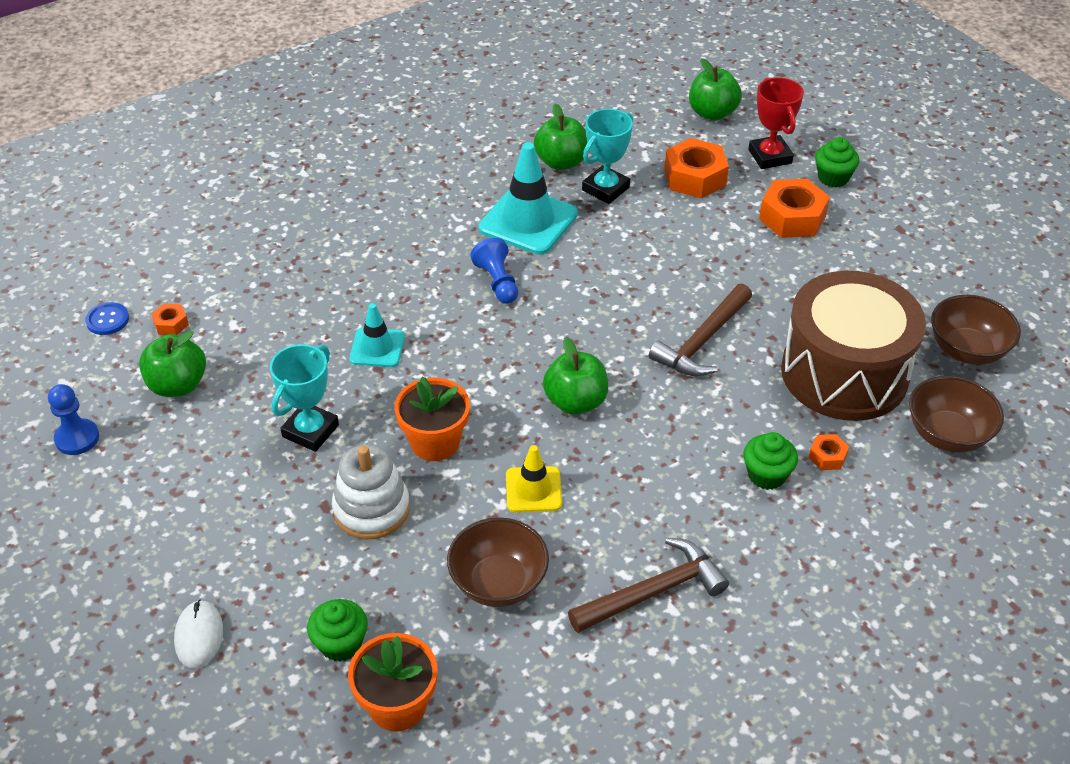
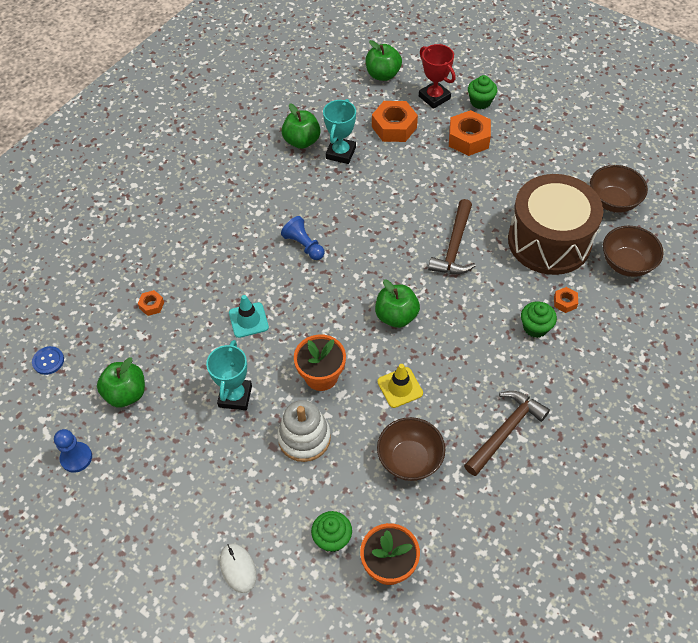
camera: 20 degrees left, 10 degrees up
(171, 324) = (96, 349): orange nut -> orange nut (151, 305)
(528, 221) = (302, 193): turquoise traffic cone -> none

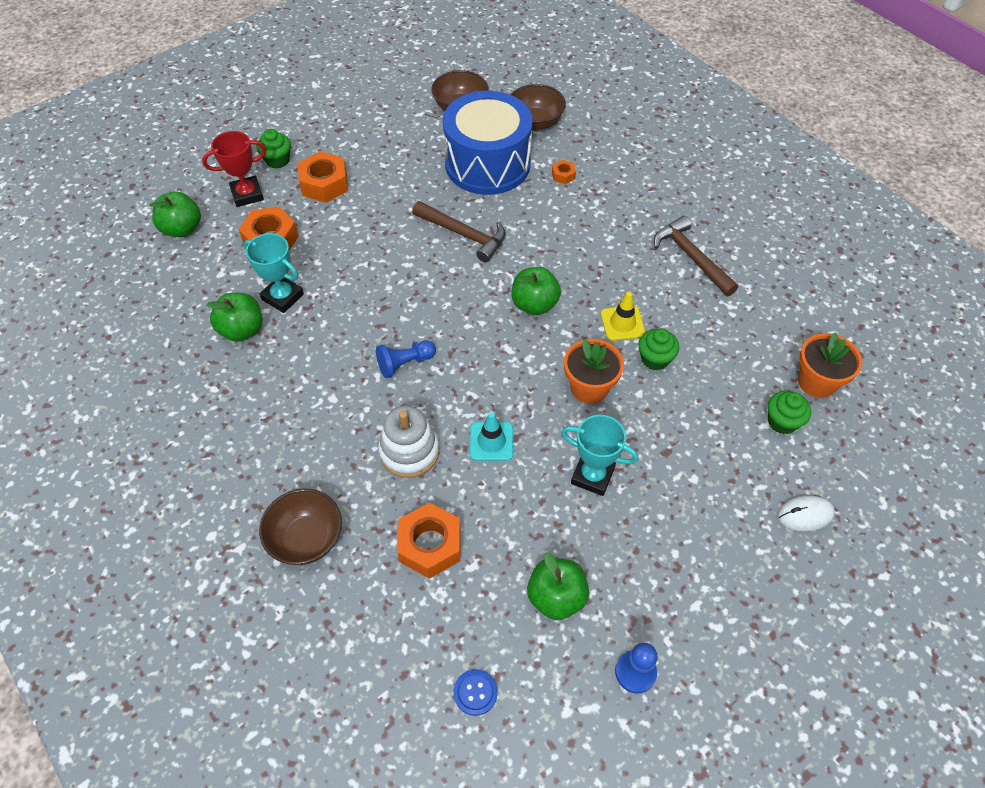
camera: 75 degrees left, 0 degrees up
(151, 305) = (430, 545): orange nut -> orange nut, size x2.06
(304, 438) = (662, 420): white stacking toy -> white stacking toy (409, 451)
(409, 459) = (706, 337): brown bowl -> brown bowl (307, 539)
(535, 327) = (584, 203): green cupcake -> green cupcake (655, 359)
(549, 241) = (487, 164): brown drum -> blue drum

